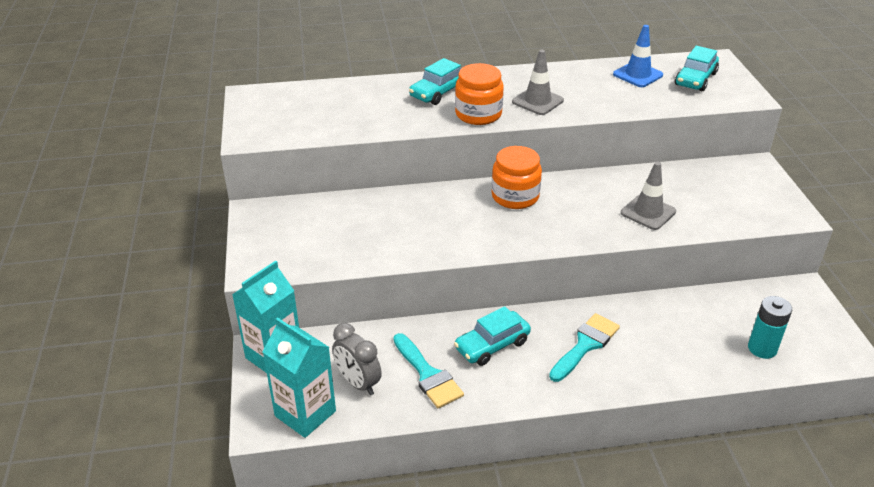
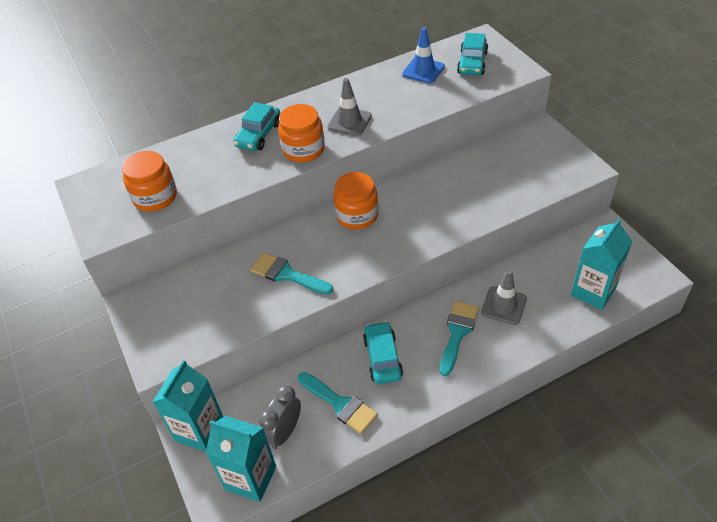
camera: 15 degrees left, 10 degrees up
(313, 120) = (155, 197): none -> orange jar
(358, 383) = (284, 432): grey clock -> grey clock turned 90 degrees clockwise
(418, 230) = (287, 274): none -> turquoise brush
(492, 345) = (382, 358): turquoise car -> turquoise car turned 135 degrees clockwise
(648, 212) = (472, 199): grey traffic cone -> grey traffic cone (504, 305)
(762, 348) = (593, 292): turquoise battery -> turquoise carton

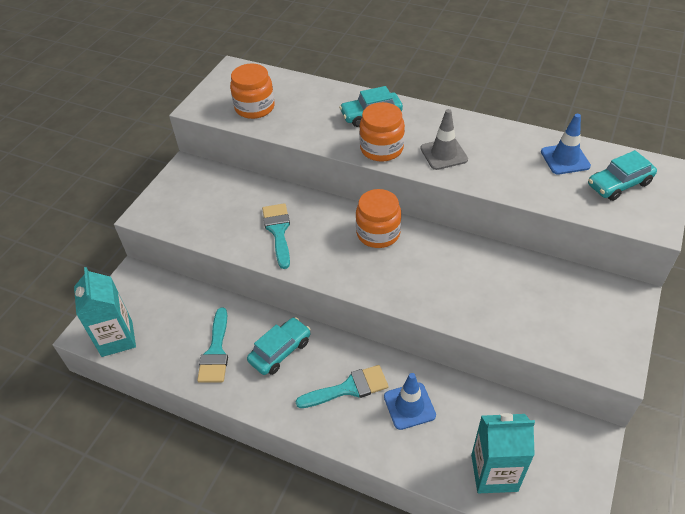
camera: 50 degrees right, 0 degrees up
(200, 430) = (135, 284): turquoise carton -> none
(284, 432) = (167, 333): grey clock -> none
(504, 305) = (409, 406): grey traffic cone -> blue traffic cone

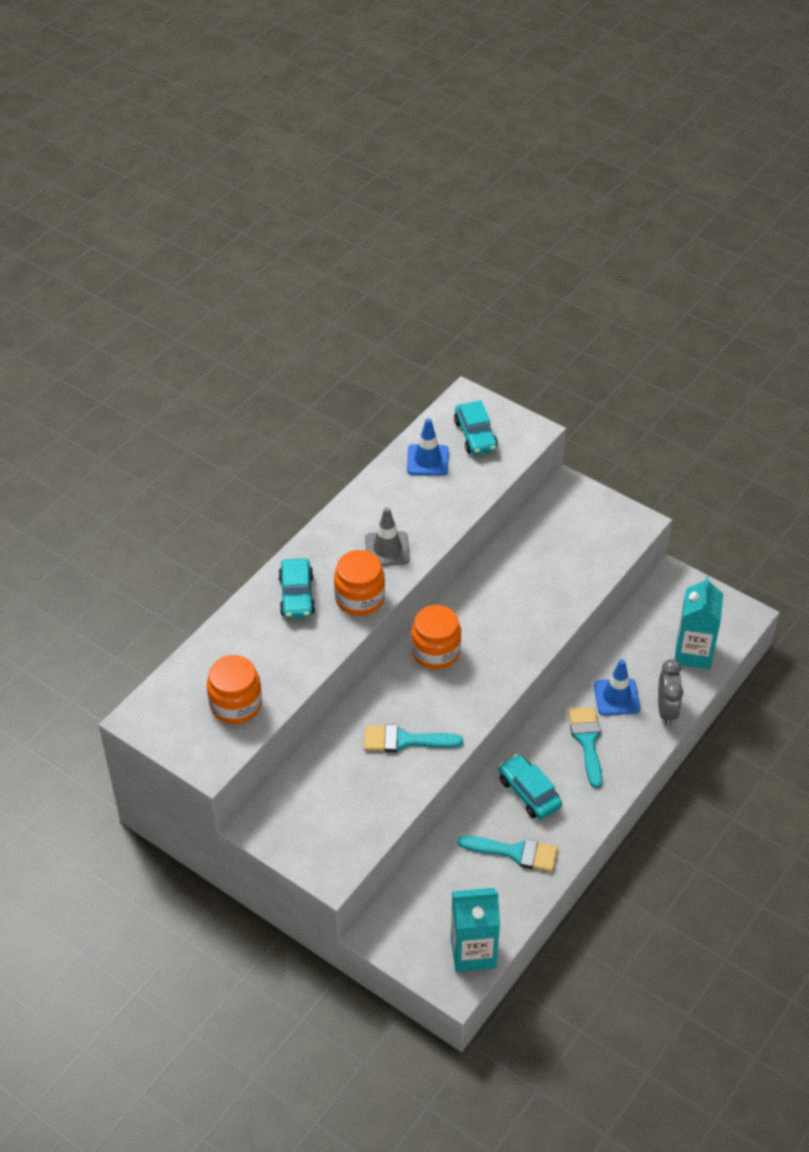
camera: 80 degrees left, 0 degrees up
(406, 455) = (666, 711): none -> grey clock

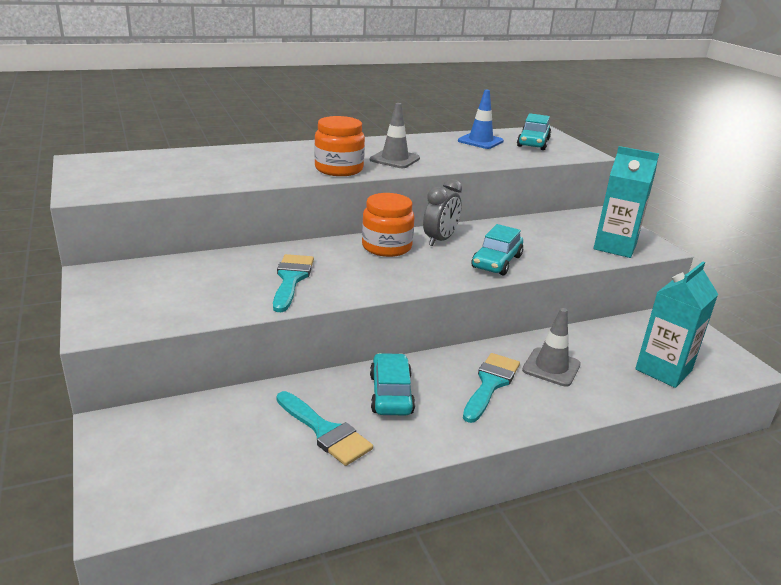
camera: 30 degrees right, 20 degrees down
(236, 704) = (159, 177): orange jar -> none
(297, 595) = (293, 155): turquoise car -> turquoise car (496, 262)
(405, 740) = (291, 279): turquoise brush -> turquoise brush turned 60 degrees clockwise
(473, 952) = (178, 492): turquoise carton -> turquoise carton (615, 247)
(616, 697) = (551, 367): blue traffic cone -> grey traffic cone
(666, 711) = (600, 397): grey clock -> grey clock (440, 240)

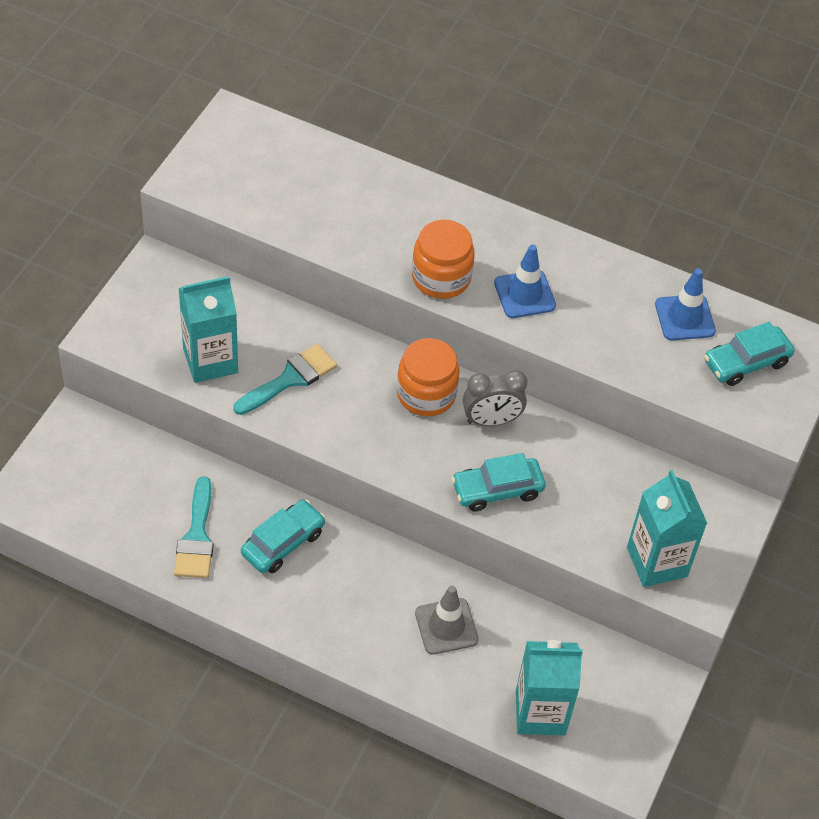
camera: 45 degrees right, 25 degrees up
(217, 298) = (210, 360): none -> turquoise carton
(394, 159) = (524, 294): grey traffic cone -> blue traffic cone
(490, 384) = (370, 598): turquoise brush -> none

